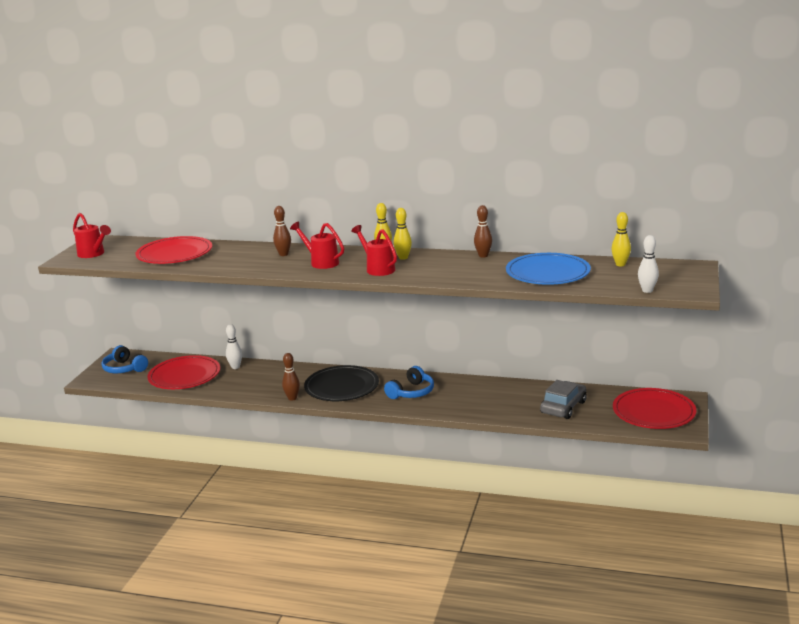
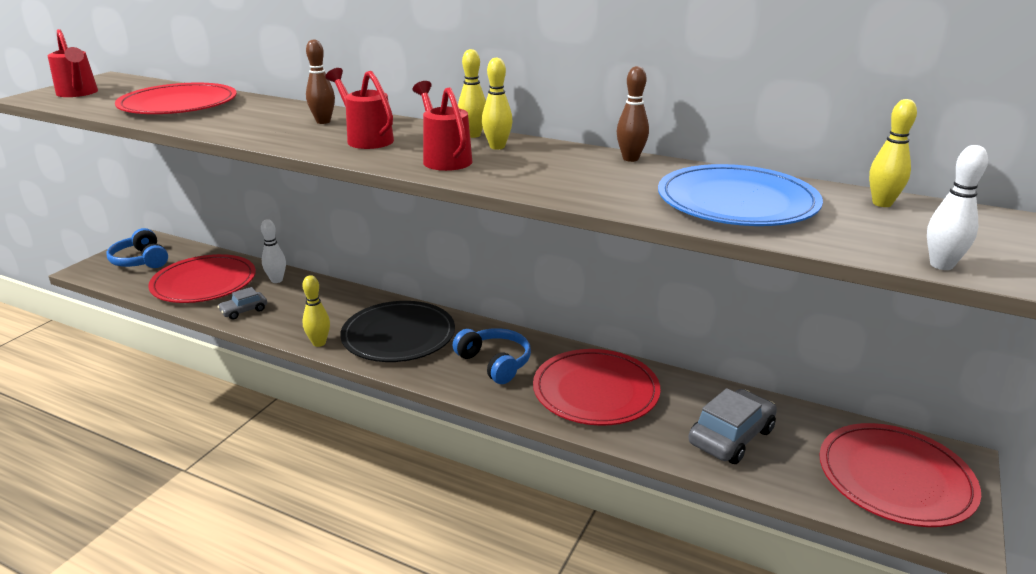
camera: 10 degrees right, 5 degrees up
(227, 388) = (244, 311): none -> grey car
(292, 398) = (319, 343): brown bowling pin -> yellow bowling pin
(411, 392) = (495, 363): blue headphones -> blue headphones turned 90 degrees counterclockwise
(479, 397) = (595, 391): none -> red plate

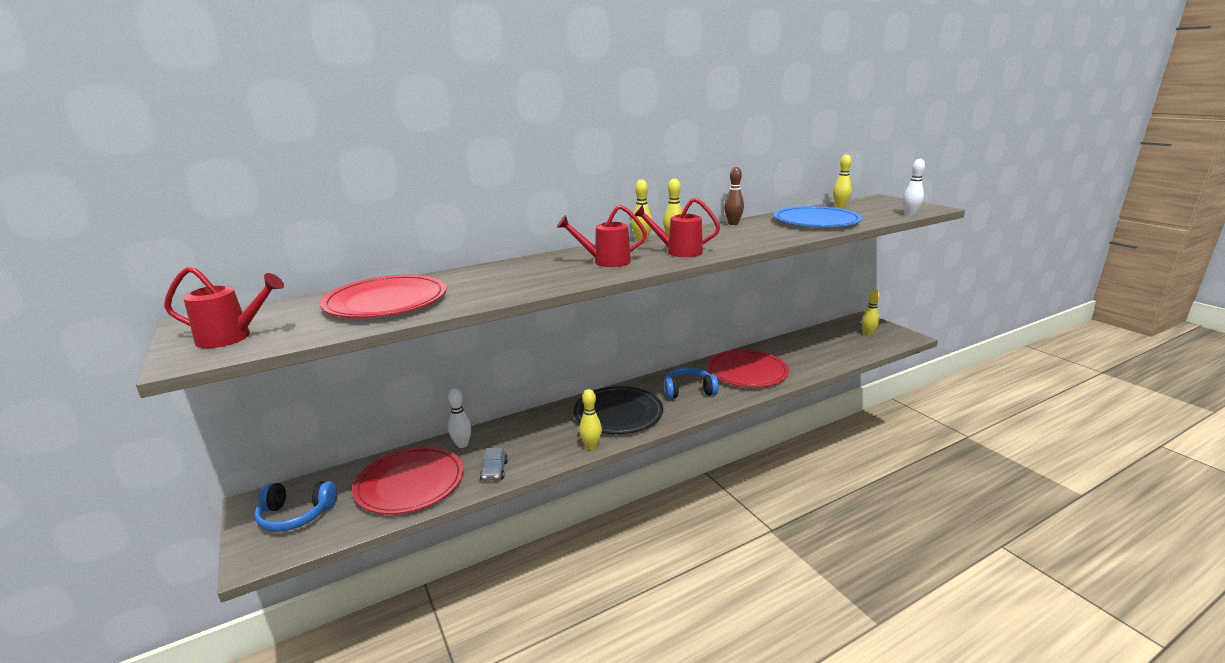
camera: 55 degrees left, 5 degrees down
(323, 121) = (541, 266): brown bowling pin -> none
(731, 436) = (815, 354): grey car -> none
(895, 478) = (868, 334): red plate -> yellow bowling pin

